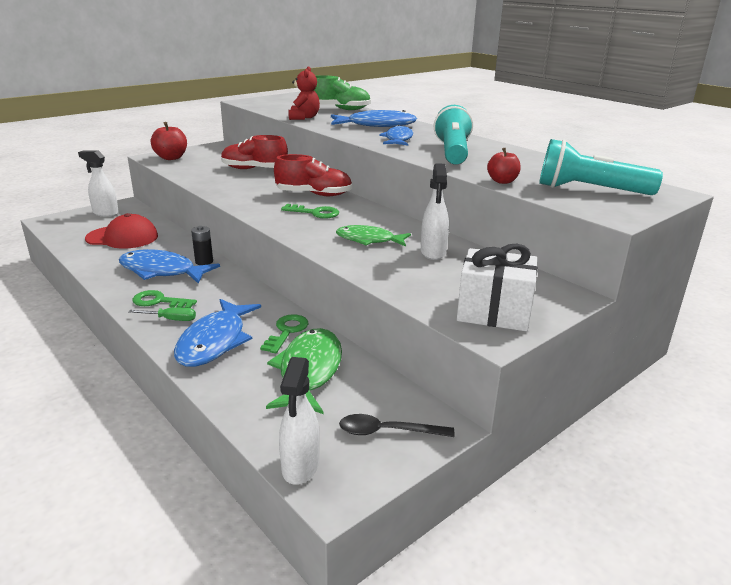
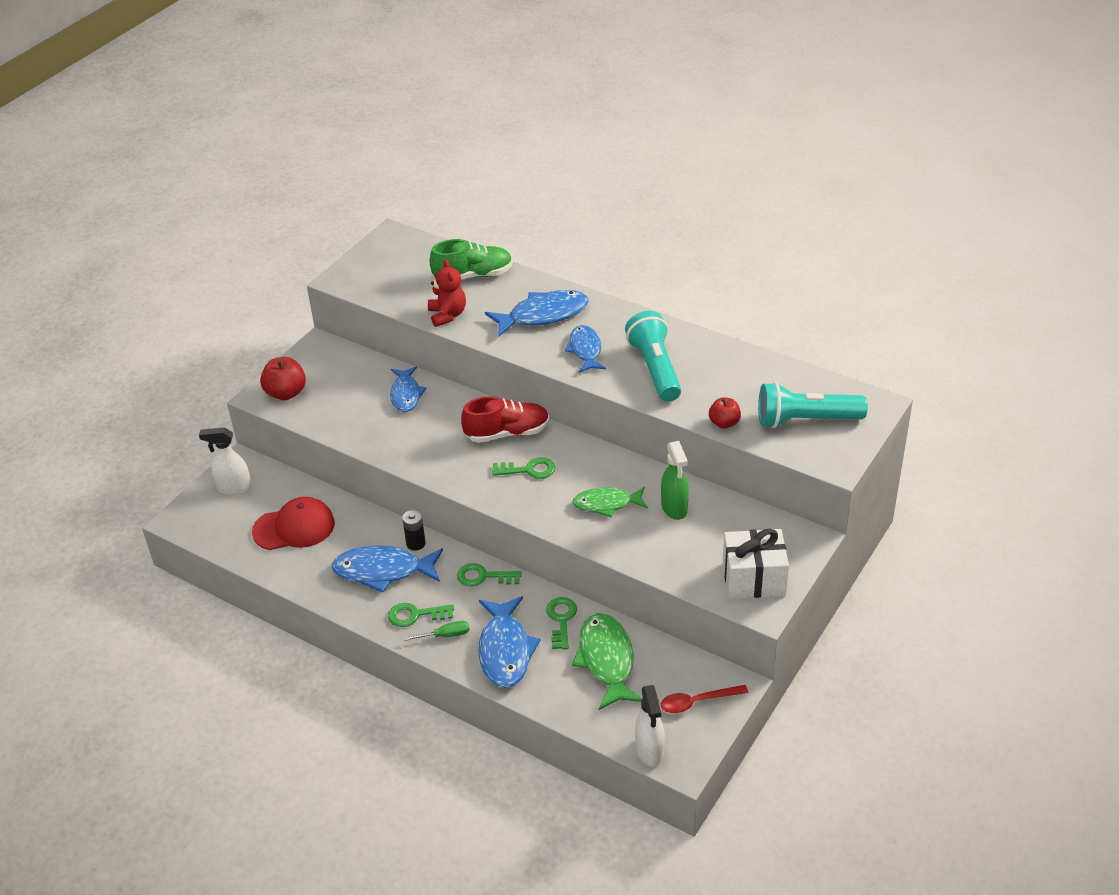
camera: 15 degrees left, 15 degrees up
(241, 290) = (483, 576): none -> green key
(254, 169) = (406, 394): red shoe -> blue fish
(387, 431) = (697, 702): black spoon -> red spoon
(433, 253) = (674, 508): white spray bottle -> green spray bottle

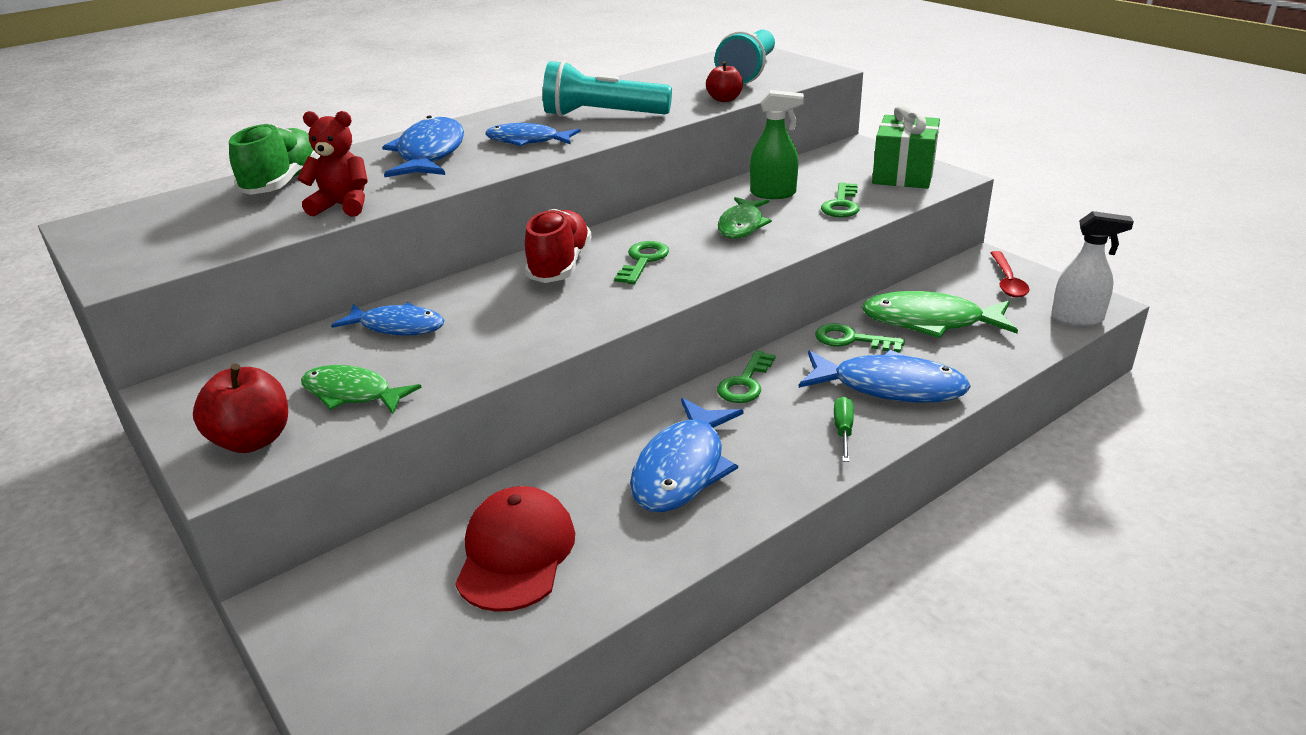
camera: 70 degrees left, 10 degrees down
(234, 488) = (345, 622): white spray bottle -> none
(334, 408) = (352, 394): none -> green fish
(415, 615) = (791, 451): green key -> green key (841, 204)
(416, 543) = (644, 429): black battery -> none
(753, 579) = (903, 174): white gift -> green gift

